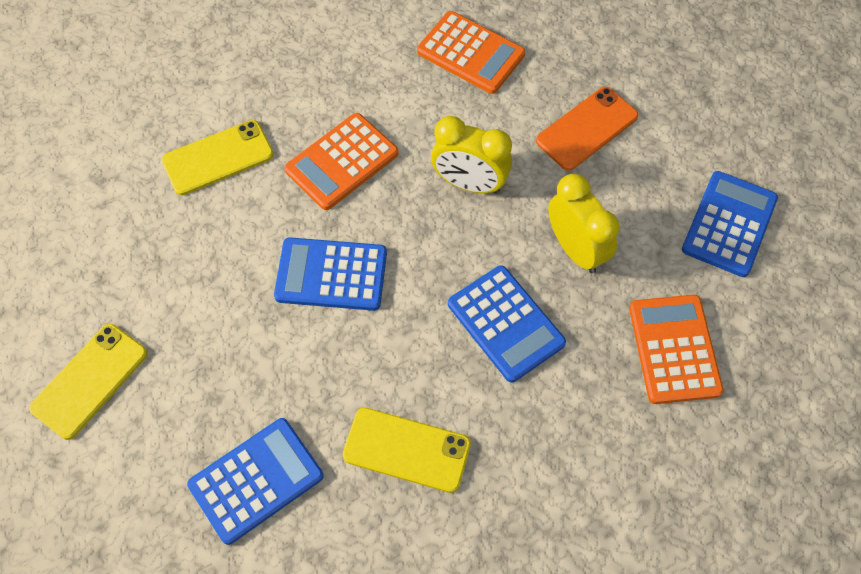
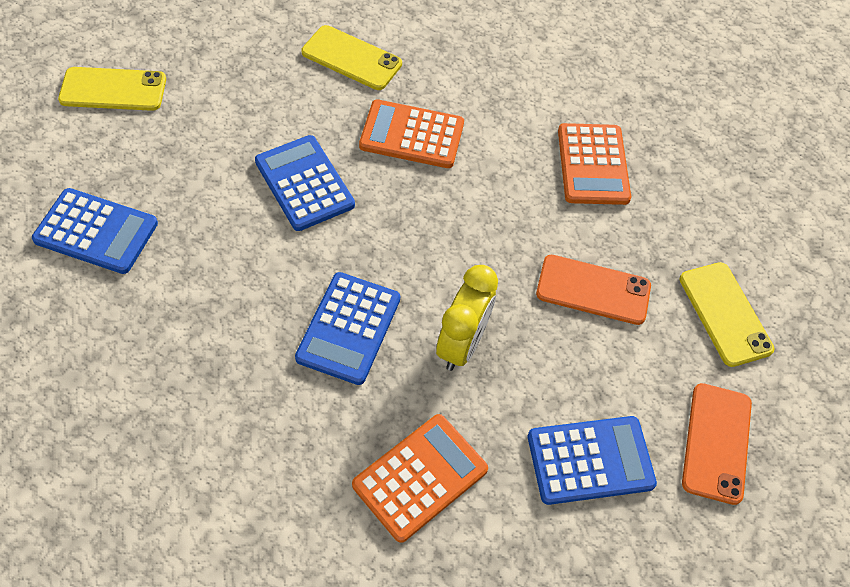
camera: 50 degrees right, 5 degrees down
(406, 450) = (184, 317): yellow phone -> yellow phone (725, 314)
(469, 183) = (463, 231): yellow clock -> none
(763, 135) = (716, 442): none -> orange phone

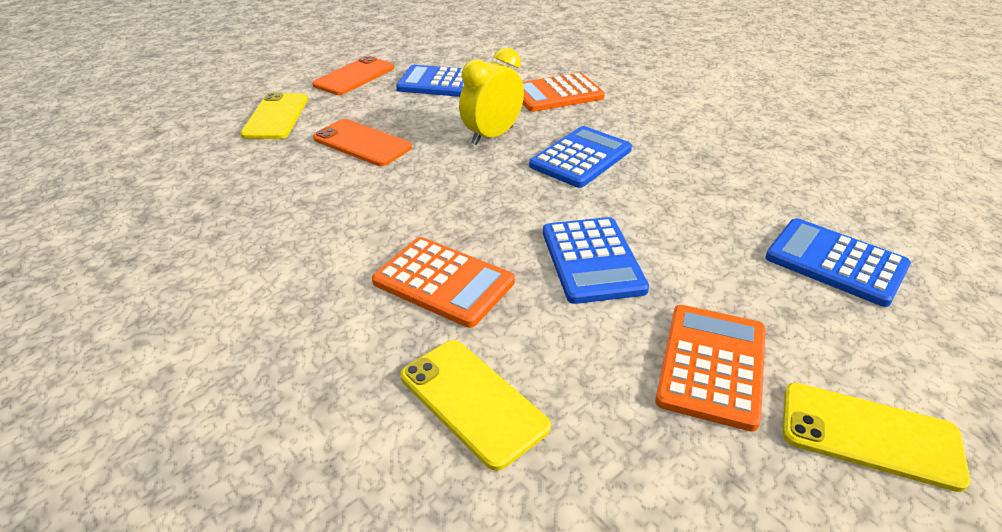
camera: 155 degrees left, 20 degrees down
(593, 165) = (268, 217): orange calculator -> orange calculator (711, 365)

